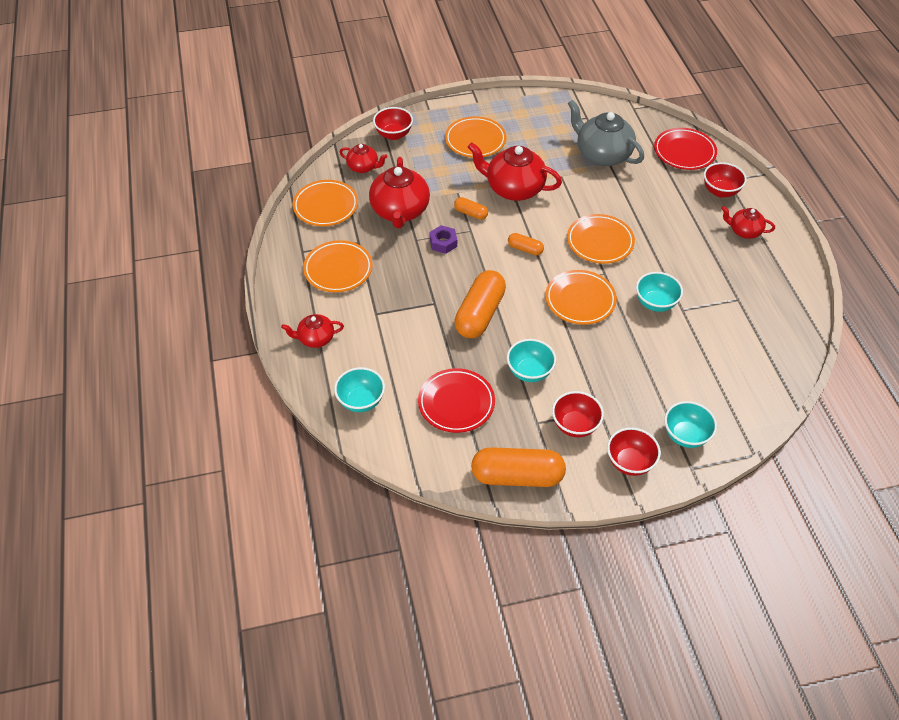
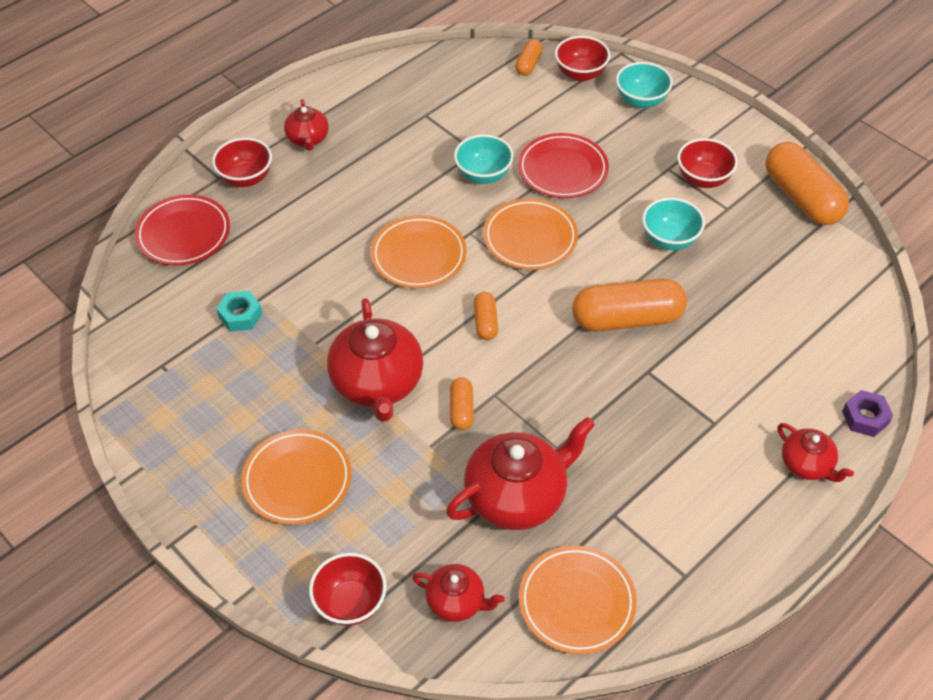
camera: 120 degrees left, 0 degrees up
(338, 269) = (680, 509): orange plate -> none
(361, 401) = (844, 367): turquoise bowl -> none
(363, 167) = (456, 602): red teapot -> red teapot turned 120 degrees clockwise
(443, 243) = (539, 413): purple nut -> purple nut (865, 418)
(456, 403) = (766, 282): red plate -> red plate (562, 170)
(602, 154) = (240, 315): grey teapot -> turquoise nut
(630, 462) = (708, 127): red bowl -> red bowl (580, 74)
(769, 385) = (528, 64): none -> orange capsule

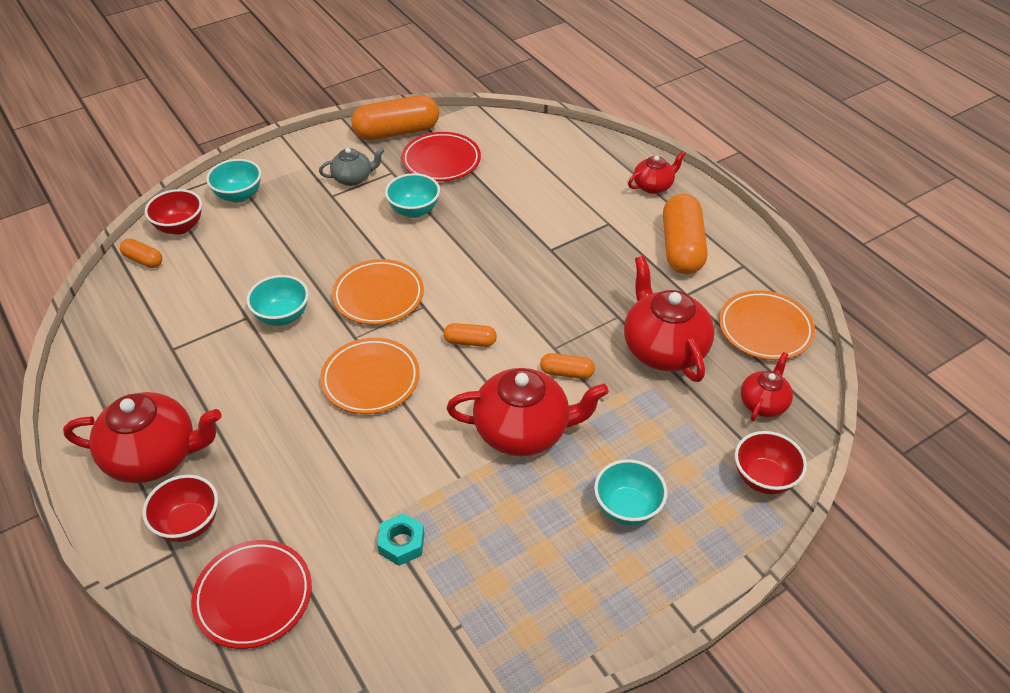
camera: 80 degrees left, 5 degrees down
(297, 480) = (627, 508): orange plate -> turquoise bowl
(308, 139) = (154, 456): red teapot -> red teapot, size x1.83
(562, 170) = (302, 260): red plate -> red plate (441, 161)
(627, 319) = (493, 251): orange capsule -> orange capsule (682, 248)
(703, 179) = (353, 178): red bowl -> grey teapot
(865, 418) = (617, 150): purple nut -> none

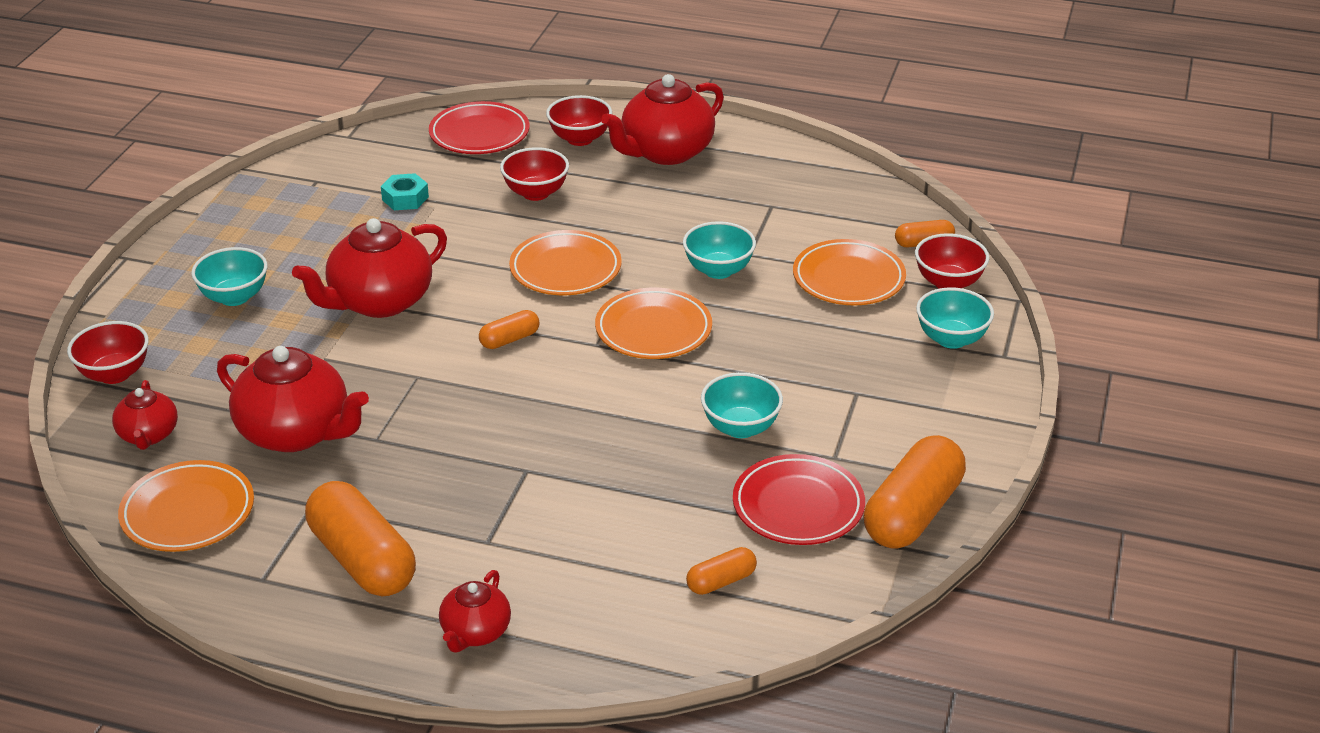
camera: 140 degrees right, 10 degrees down
(223, 263) = (848, 279): none -> orange plate
(300, 476) = (536, 193): none -> red bowl
(353, 178) = (866, 424): grey teapot -> none
(566, 373) = (382, 362): orange capsule -> orange capsule (721, 581)

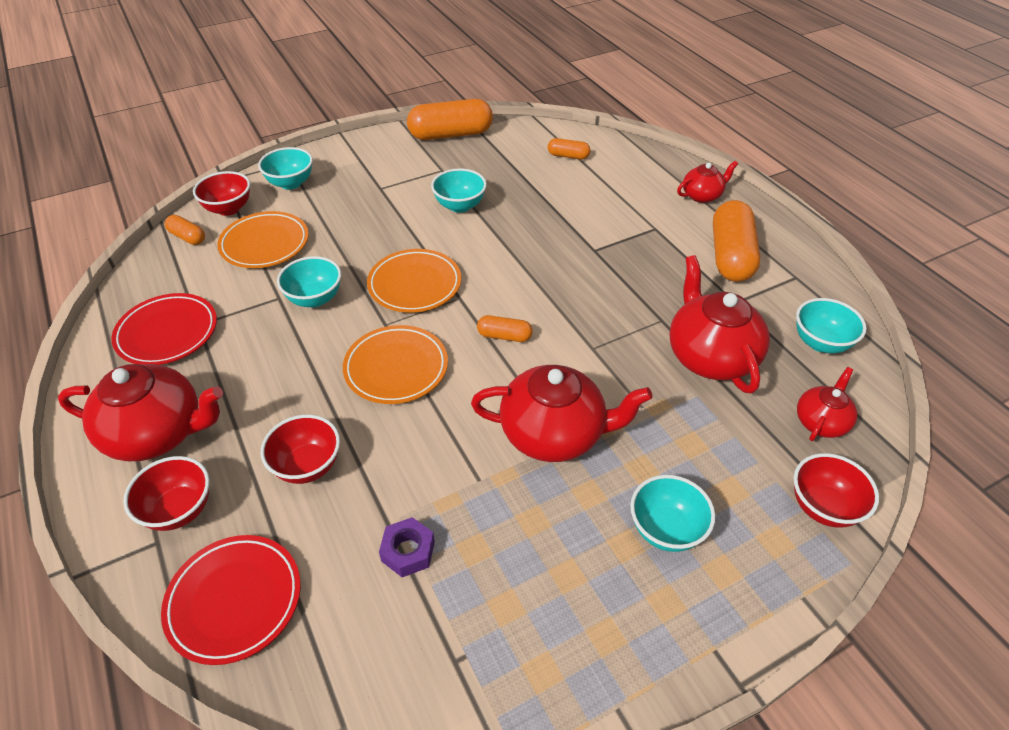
camera: 135 degrees left, 10 degrees up
(188, 512) = (820, 343): orange plate -> turquoise bowl
(405, 198) = (408, 551): turquoise nut -> purple nut
(798, 506) = (491, 162): red plate -> red plate (167, 333)

